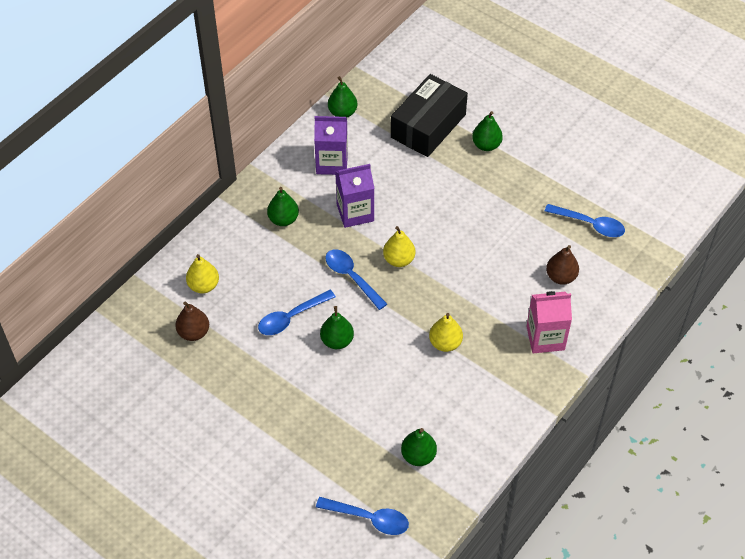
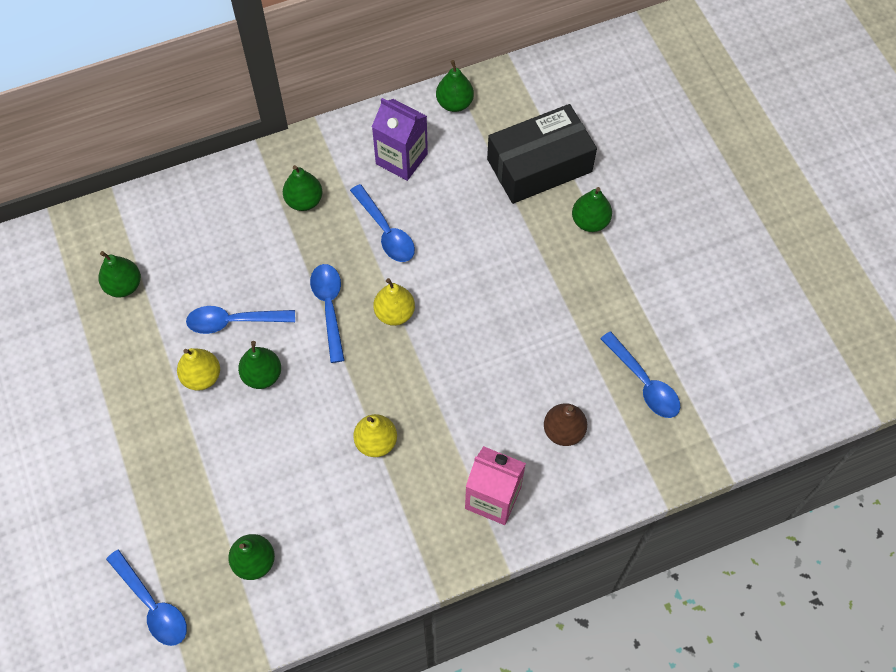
camera: 30 degrees right, 10 degrees up
(194, 332) = (124, 285): brown pear -> green pear
(203, 286) = (170, 236): yellow pear -> yellow pear (202, 377)
(355, 212) = (386, 231): purple carton -> blue spoon

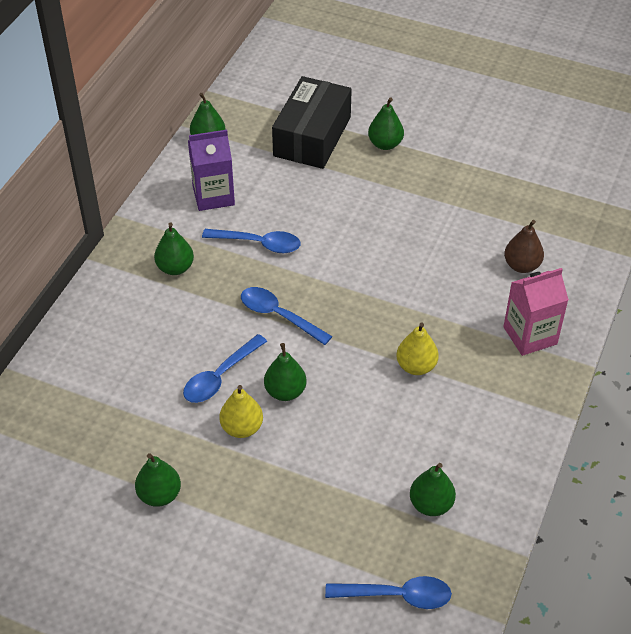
camera: 45 degrees left, 15 degrees down
(124, 285) = (103, 420): green pear -> green pear (159, 495)
(394, 313) = (328, 285): yellow pear -> none
(644, 383) = (532, 204): blue spoon -> none

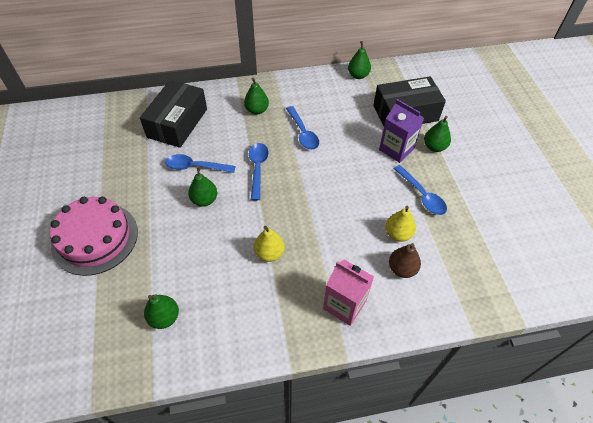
camera: 55 degrees right, 5 degrees up
(119, 361) = (177, 123): none -> black box
(159, 495) = (99, 184): green pear -> none
(213, 195) = (320, 98): purple carton -> purple carton (396, 149)
(242, 428) = (166, 194): yellow pear -> yellow pear (398, 234)
(253, 533) = (95, 238): none -> pink cake
(397, 595) = (84, 334): blue spoon -> blue spoon (422, 195)

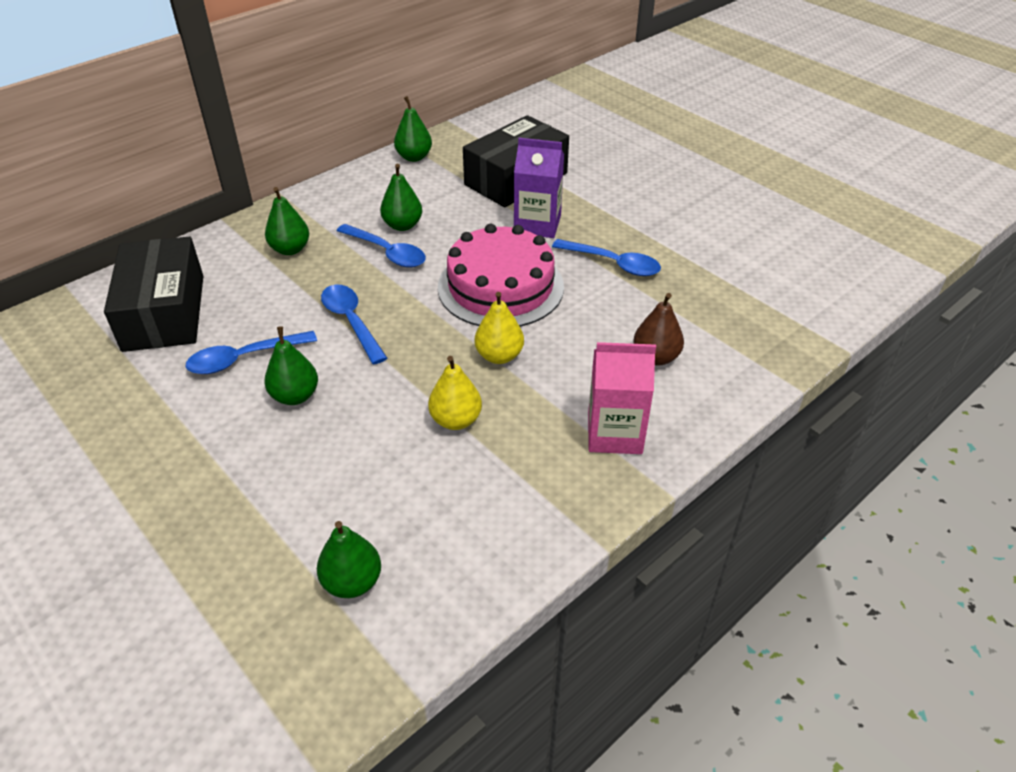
camera: 30 degrees left, 10 degrees down
(95, 238) = (133, 531): pink cake -> pink cake (500, 287)
(398, 234) = (618, 320): yellow pear -> yellow pear (499, 356)
(434, 147) = (585, 204): green pear -> green pear (402, 225)

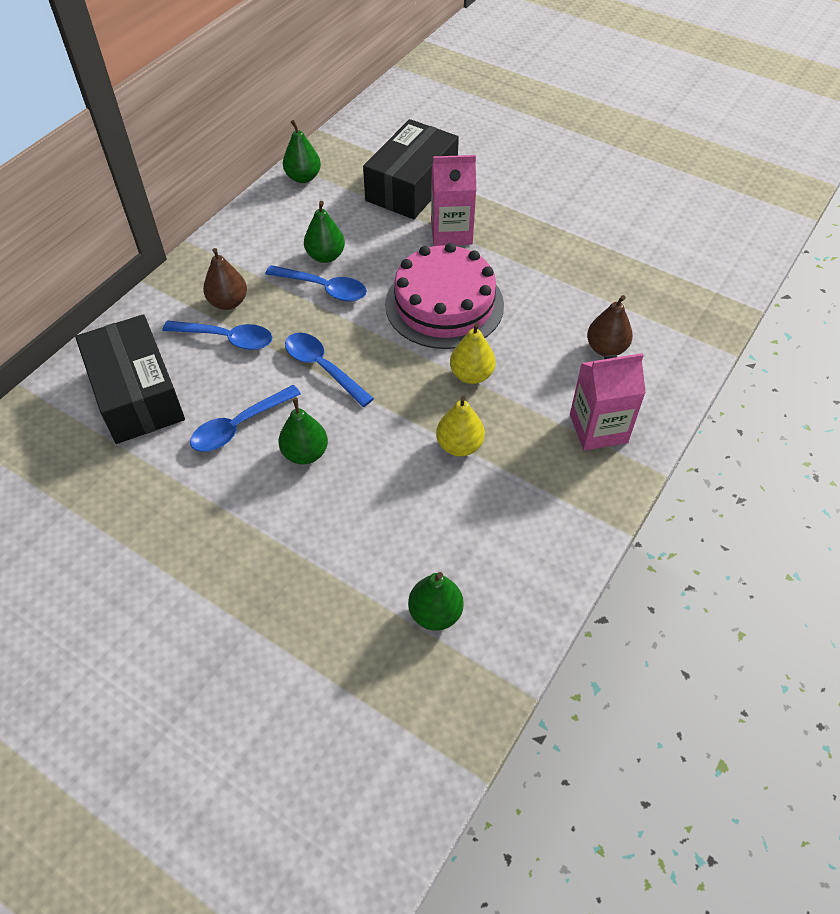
camera: 15 degrees left, 10 degrees up
(290, 249) = (228, 302): green pear -> brown pear
(537, 224) = (451, 232): purple carton -> pink carton
(613, 263) = (535, 261): blue spoon -> blue spoon (227, 338)

